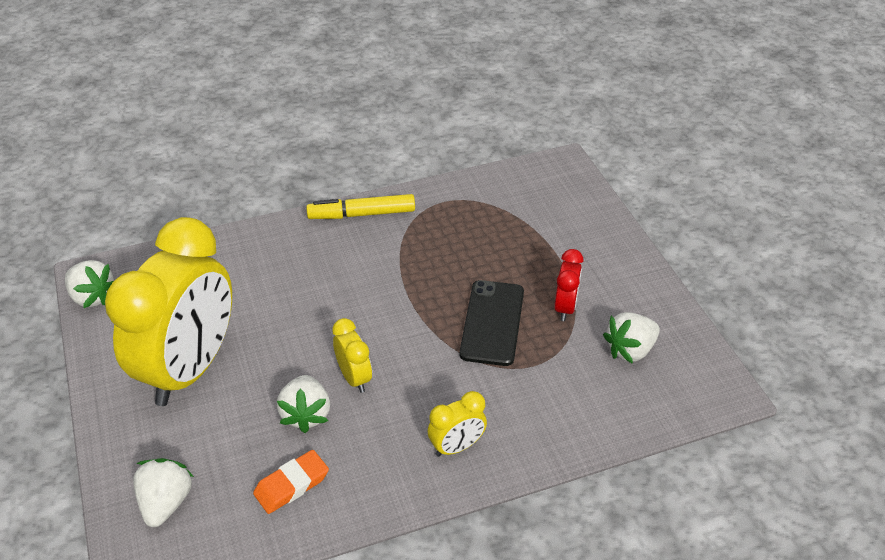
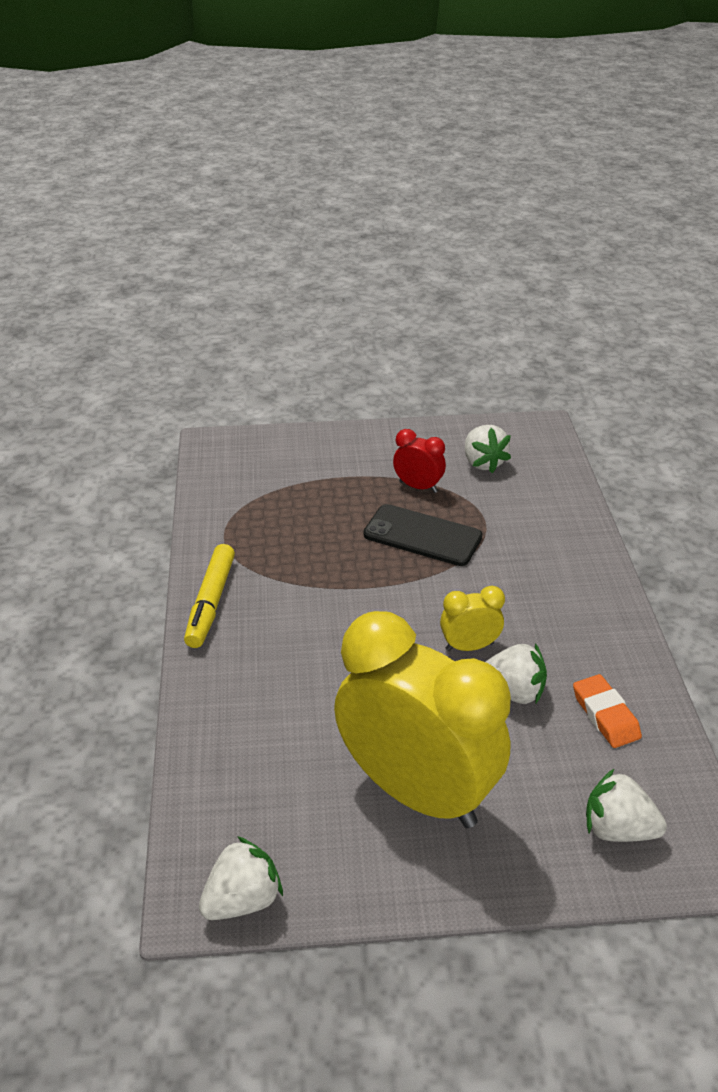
camera: 75 degrees left, 5 degrees down
(457, 447) = (574, 588): yellow clock -> none

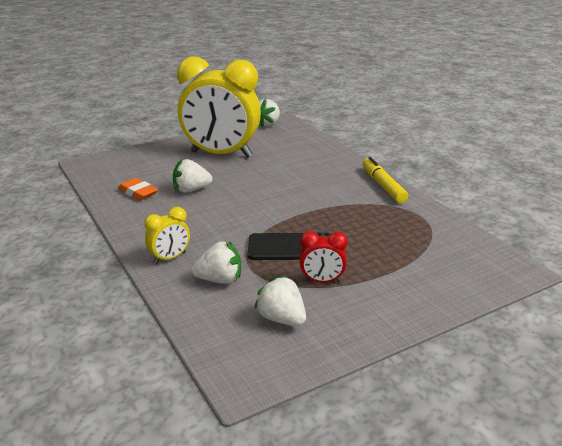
camera: 155 degrees right, 10 degrees down
(469, 646) = (224, 201): yellow clock -> yellow clock (170, 258)
(617, 829) = (128, 163): white strawberry -> white strawberry (219, 280)

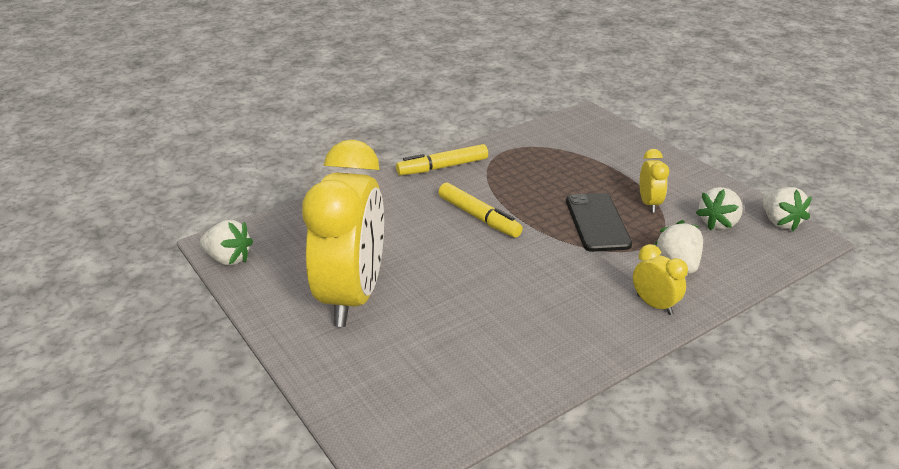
camera: 95 degrees left, 5 degrees up
(138, 192) = (496, 365): orange eraser -> none
(191, 190) = (478, 311): white strawberry -> white strawberry (780, 222)
(305, 196) = (478, 217): none -> yellow marker
(322, 281) = (649, 204): red clock -> yellow clock

